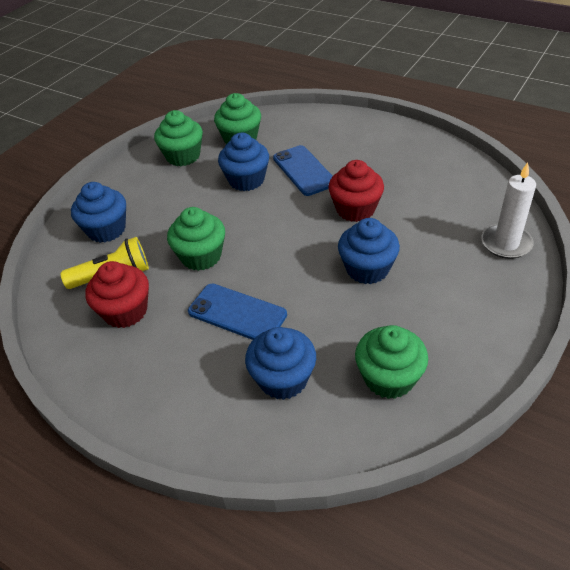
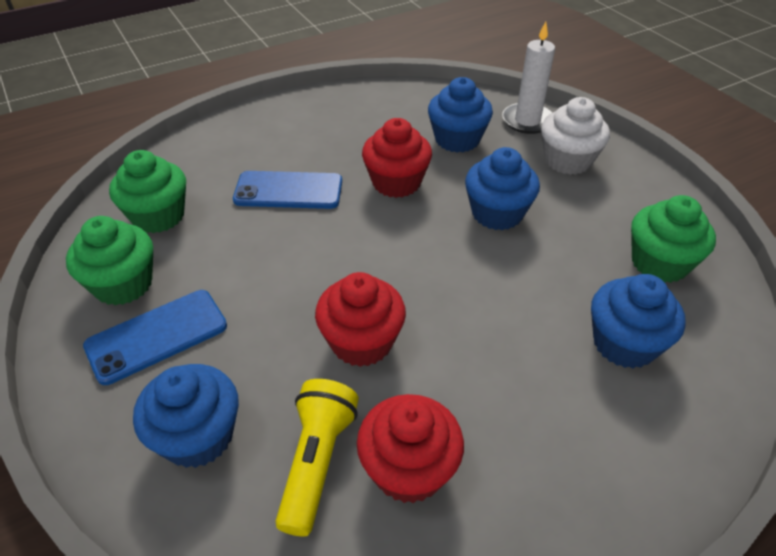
camera: 65 degrees left, 0 degrees up
(201, 256) = (361, 342): green cupcake -> red cupcake
(237, 313) = (494, 344): blue phone -> blue phone (157, 336)
(246, 180) = (251, 243): blue cupcake -> blue cupcake (457, 139)
(474, 285) = (567, 160): none -> white cupcake

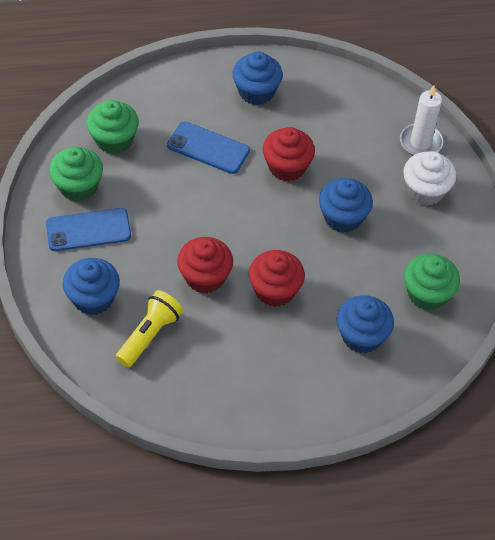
camera: 20 degrees right, 10 degrees up
(408, 469) = (195, 356): red cupcake -> red cupcake (275, 290)
(457, 139) = (354, 142): blue cupcake -> blue cupcake (256, 92)

